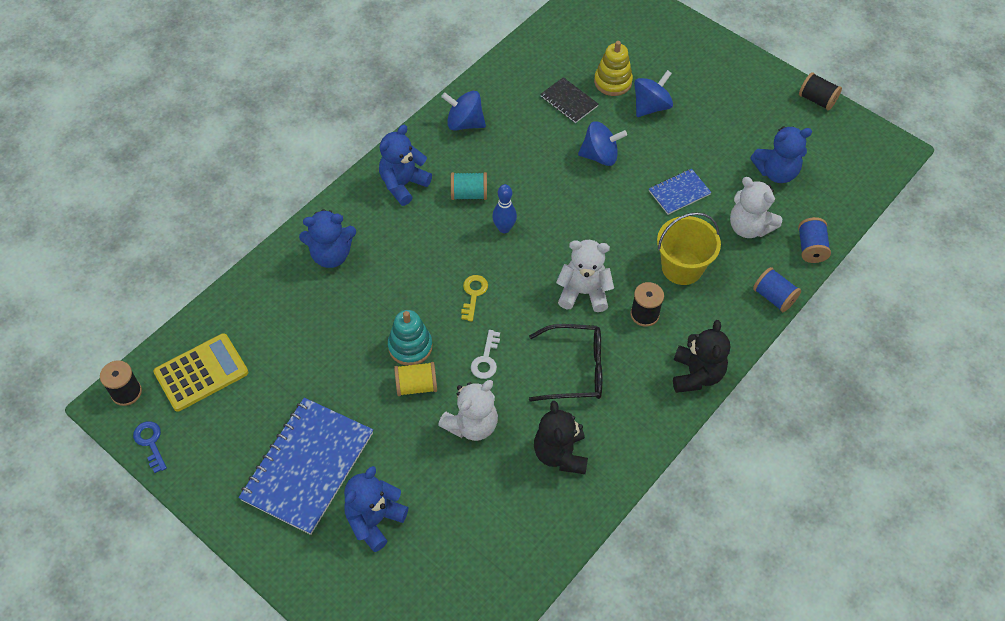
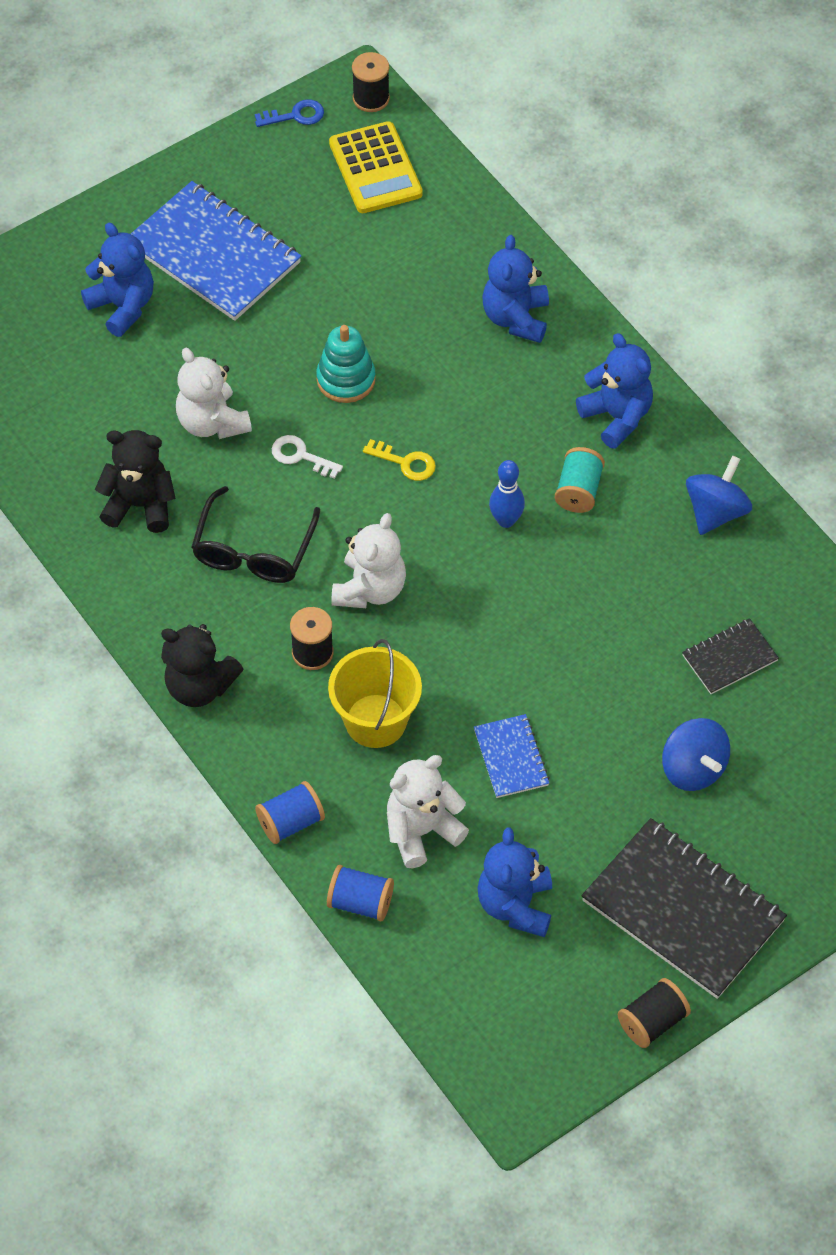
camera: 105 degrees right, 0 degrees up
(416, 386) = (286, 376): yellow spool -> none
(600, 156) = (609, 672): blue spinning top -> none
(613, 82) = (758, 729): yellow stacking toy -> none
(743, 97) = (683, 911): none -> black notebook

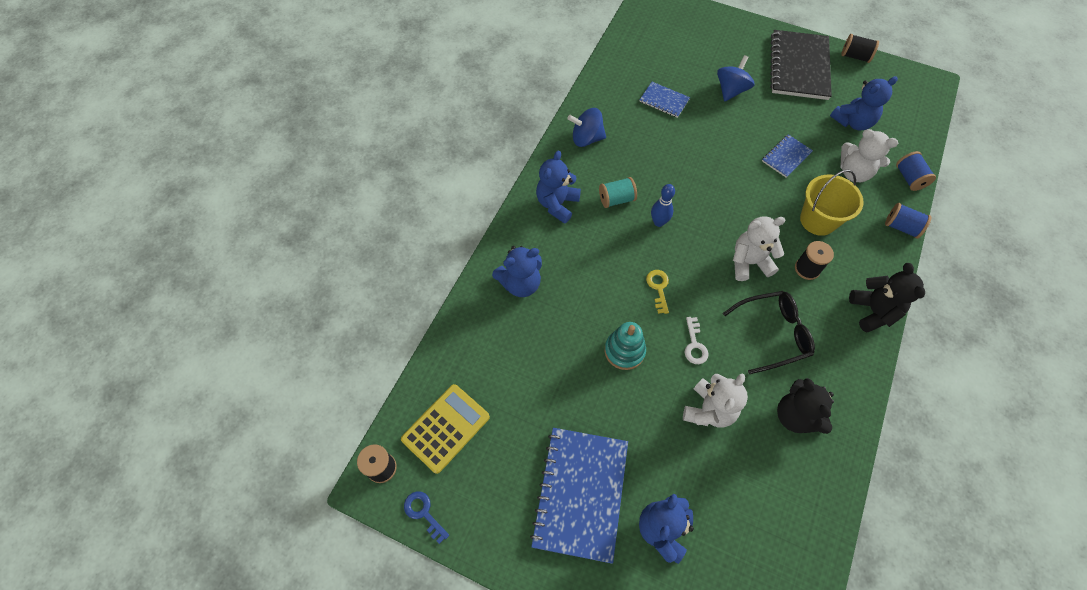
camera: 120 degrees left, 5 degrees up
(729, 658) = (664, 101): black notebook -> blue notebook

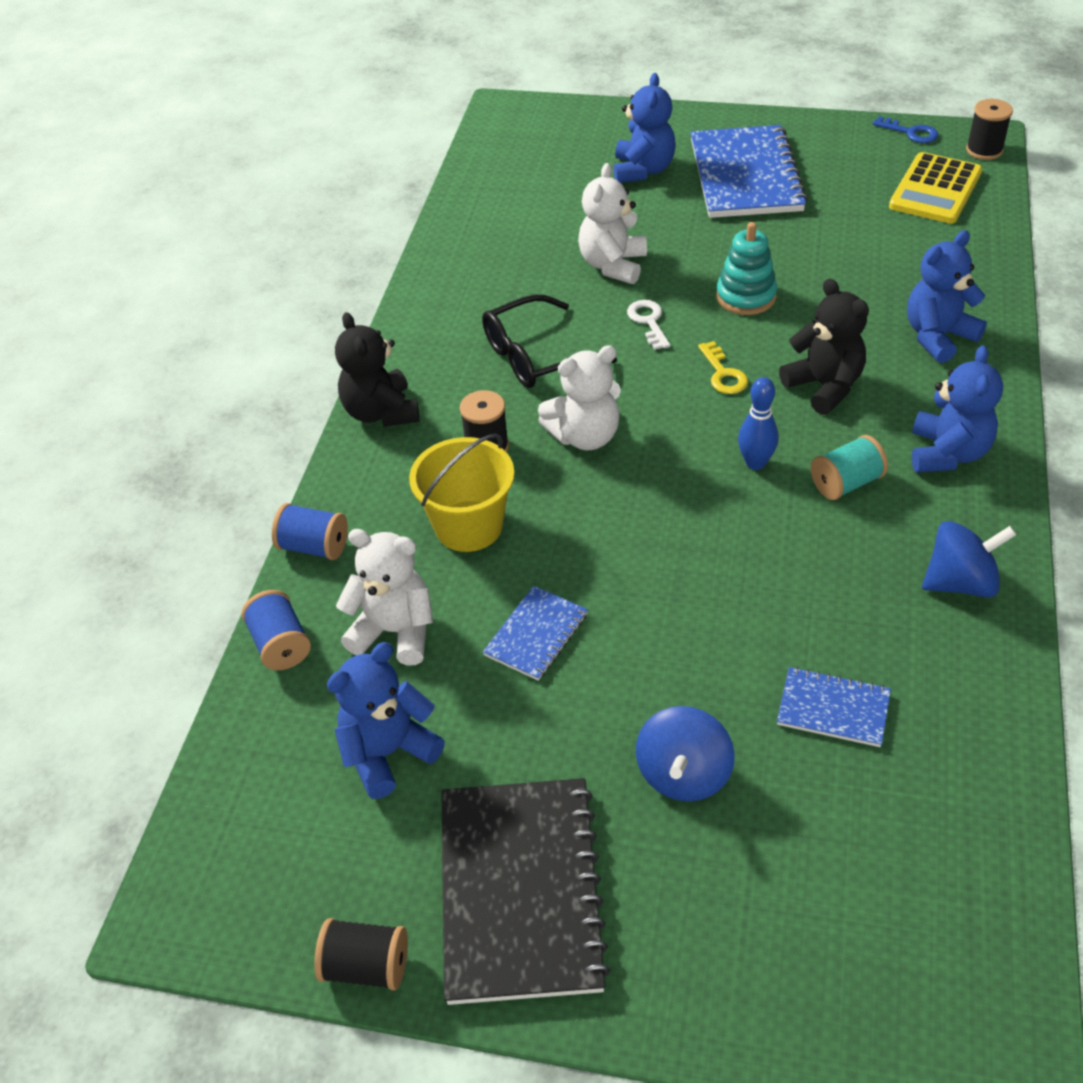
camera: 170 degrees right, 15 degrees down
(795, 416) = (498, 281): black teddy bear -> black teddy bear (824, 386)

